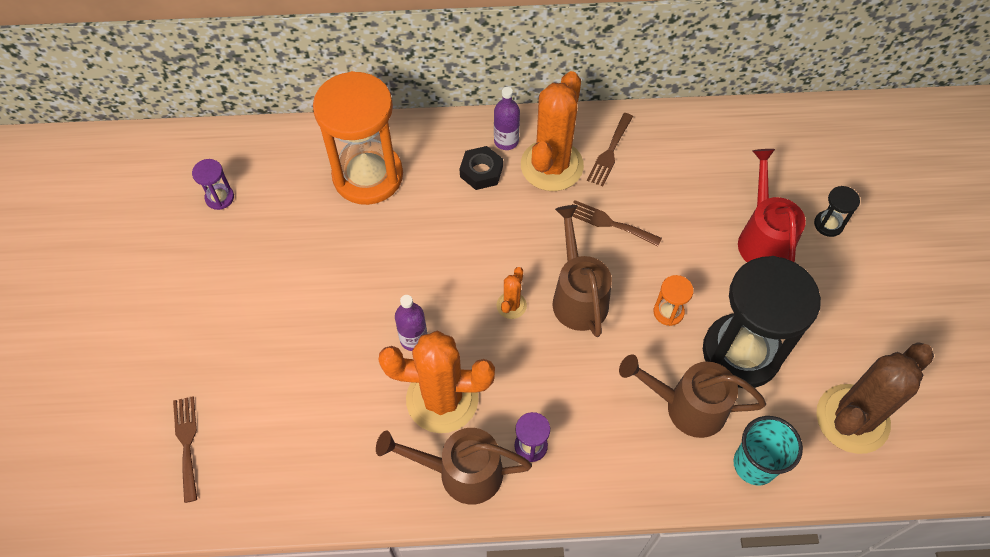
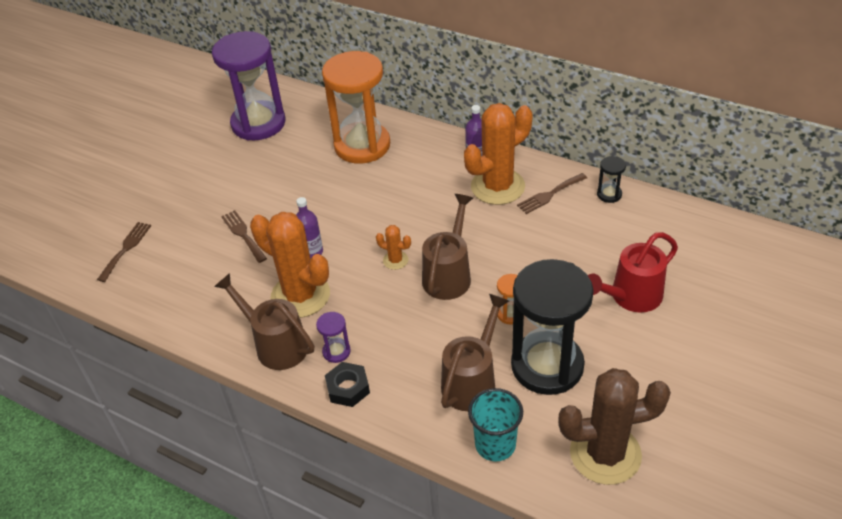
camera: 35 degrees right, 15 degrees down
(220, 198) = (258, 123): purple hourglass -> purple hourglass, size x2.49
(481, 172) = (442, 171): black nut -> black nut (348, 388)
(511, 305) = (395, 260): orange cactus -> orange cactus turned 60 degrees clockwise
(609, 223) = (512, 239): brown fork -> brown fork (243, 234)
(686, 406) = (472, 380): brown watering can -> brown watering can turned 75 degrees clockwise
(762, 238) = (630, 297): red watering can -> red watering can turned 150 degrees counterclockwise
(828, 224) = (697, 311): black hourglass -> black hourglass (609, 194)

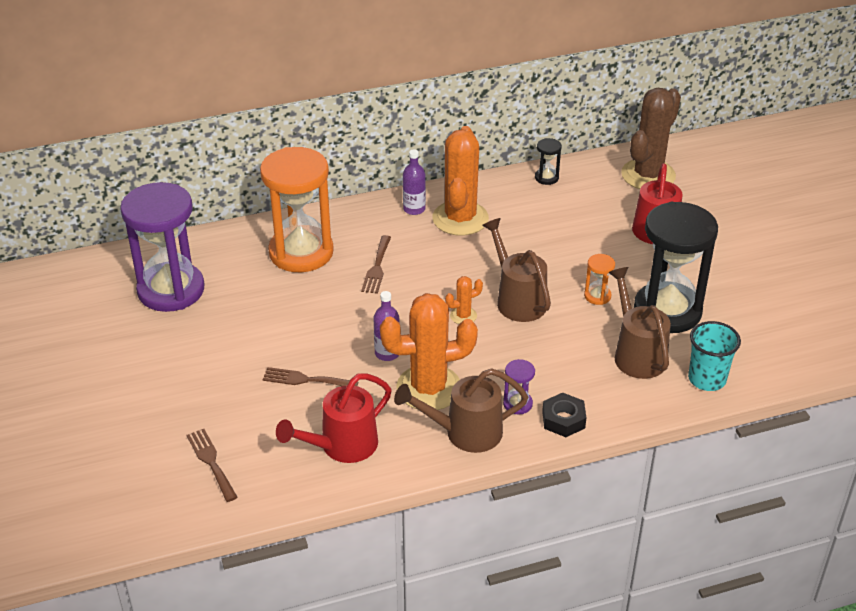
camera: 50 degrees left, 5 degrees down
(198, 294) = (341, 446): none -> red watering can
(550, 194) = (506, 202): brown fork -> brown fork (377, 267)
(605, 454) = (772, 335): brown cactus -> brown cactus (648, 175)

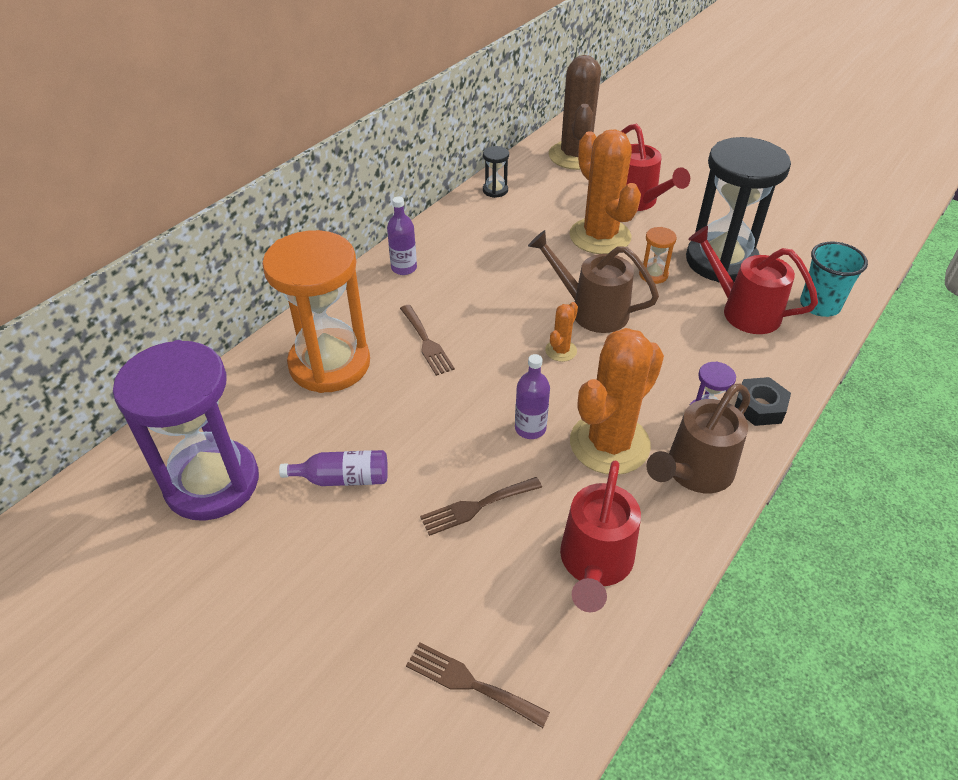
camera: 35 degrees left, 5 degrees up
(244, 324) = (343, 478): none -> purple bottle
(460, 218) = (457, 258): orange cactus -> orange cactus (600, 236)
(636, 353) = (742, 310): brown watering can -> red watering can

